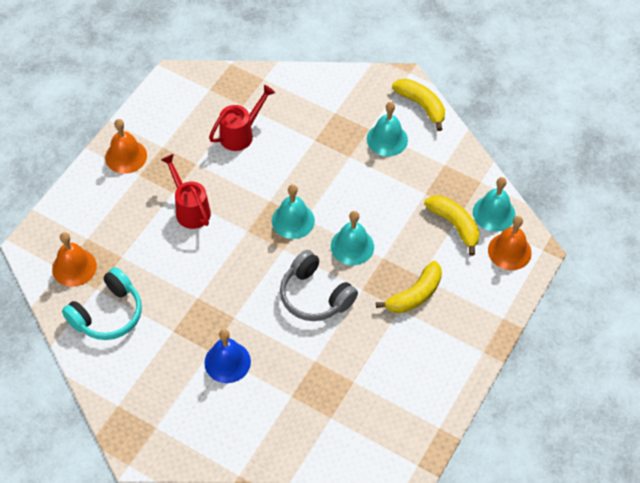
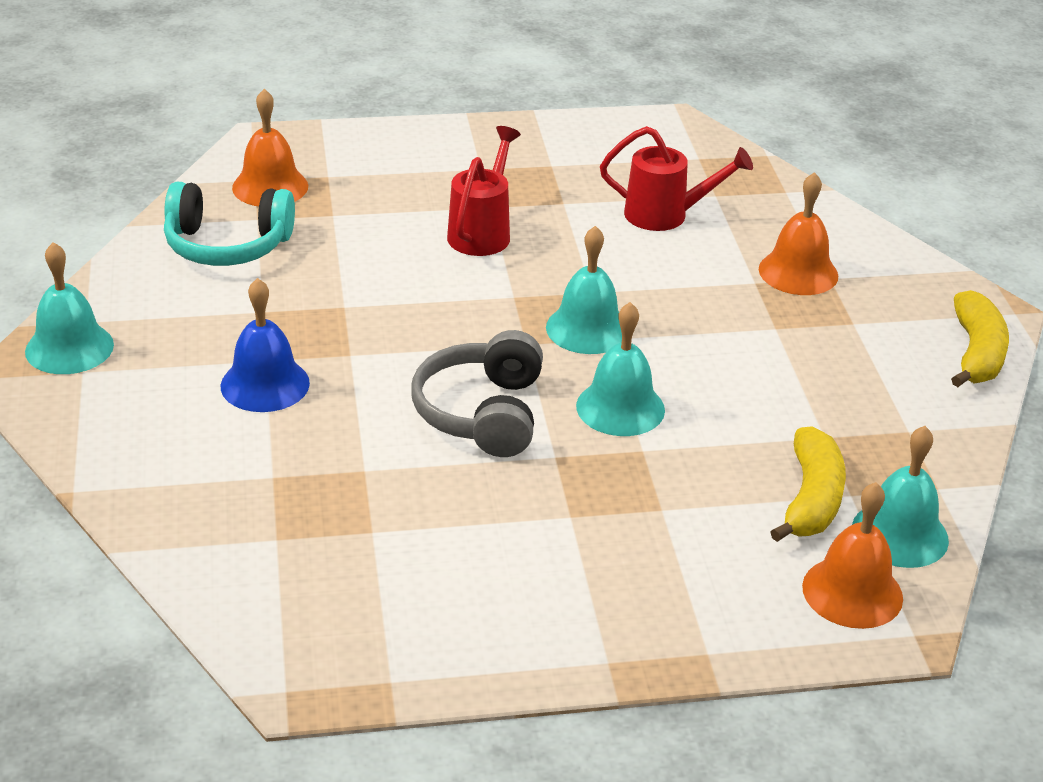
camera: 50 degrees right, 20 degrees down
(126, 156) = (495, 145): orange bell -> orange bell (798, 272)
(387, 139) = (862, 349): turquoise bell -> turquoise bell (69, 348)
(414, 295) = (617, 519): yellow banana -> none

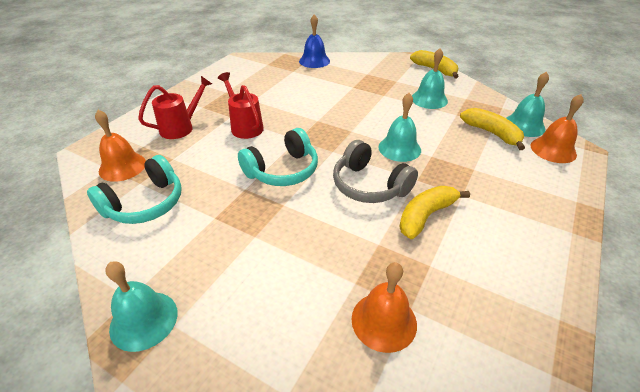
camera: 50 degrees left, 5 degrees up
(265, 384) = (275, 247): blue bell -> blue bell (314, 61)
(420, 318) = (282, 170): none -> turquoise headphones
(473, 493) = (426, 216): none -> yellow banana
(587, 329) = (340, 132): turquoise bell -> turquoise bell (429, 99)
(665, 215) = (291, 84): red watering can -> red watering can (181, 127)
(798, 272) = (357, 77): orange bell -> orange bell (384, 321)

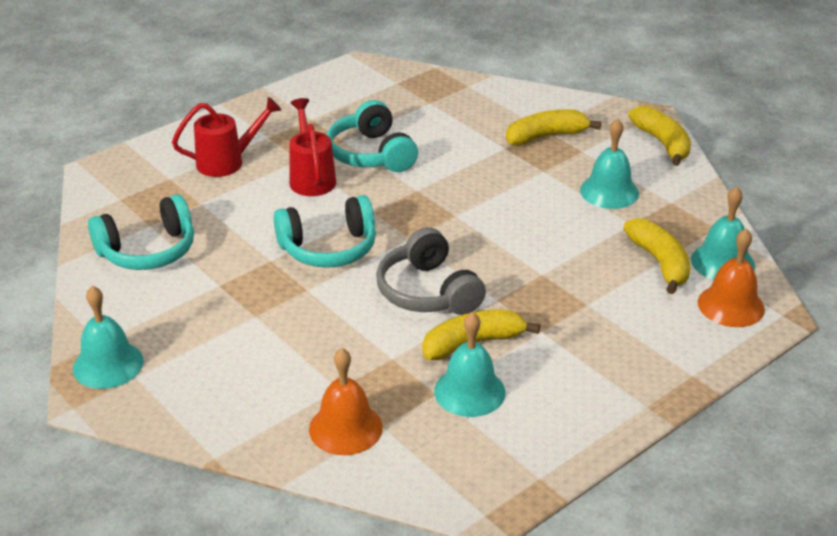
camera: 20 degrees right, 5 degrees down
(122, 166) = (136, 200): orange bell -> none
(276, 105) = (371, 154): none -> turquoise headphones
(314, 61) = (474, 90): blue bell -> none
(371, 77) = (546, 136): none -> yellow banana
(399, 148) = (505, 254): turquoise bell -> turquoise bell (469, 391)

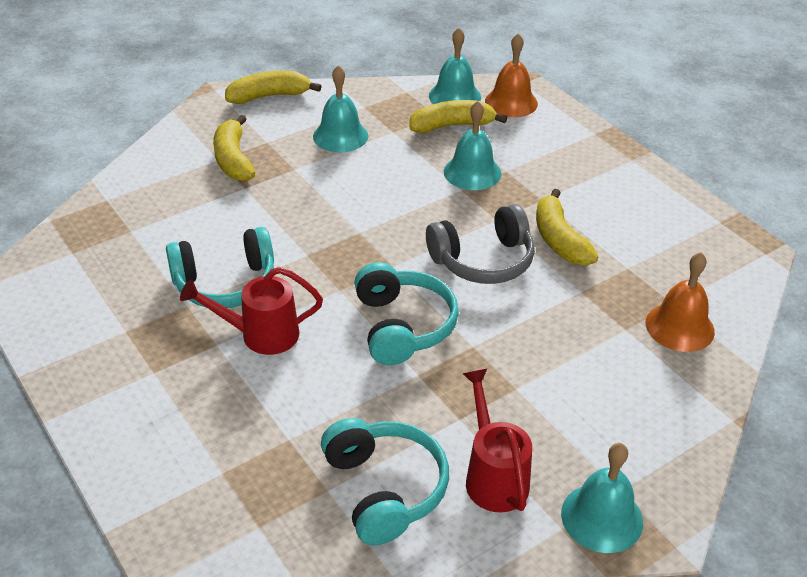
camera: 85 degrees left, 5 degrees up
(227, 162) = (201, 412): red watering can -> red watering can (493, 476)
(469, 391) = (623, 248): turquoise bell -> turquoise bell (472, 172)

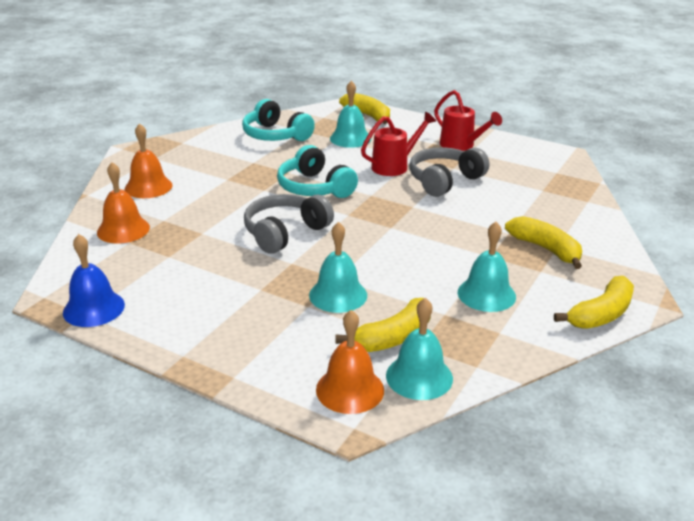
camera: 155 degrees right, 10 degrees down
(225, 283) = (445, 181): turquoise headphones -> grey headphones
(493, 476) = (223, 149): red watering can -> red watering can (461, 145)
(559, 239) = (232, 261): yellow banana -> yellow banana (368, 115)
(602, 517) = (162, 148): turquoise bell -> turquoise bell (350, 138)
(638, 408) = (148, 187): none -> orange bell
(712, 225) = (94, 308): none -> blue bell

